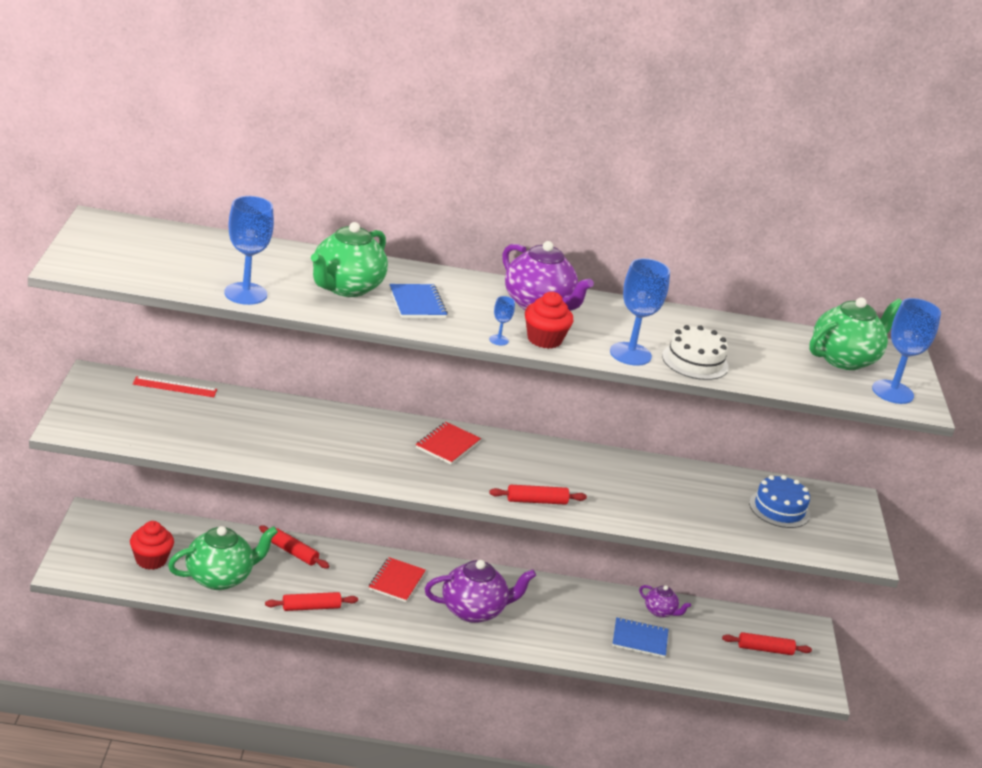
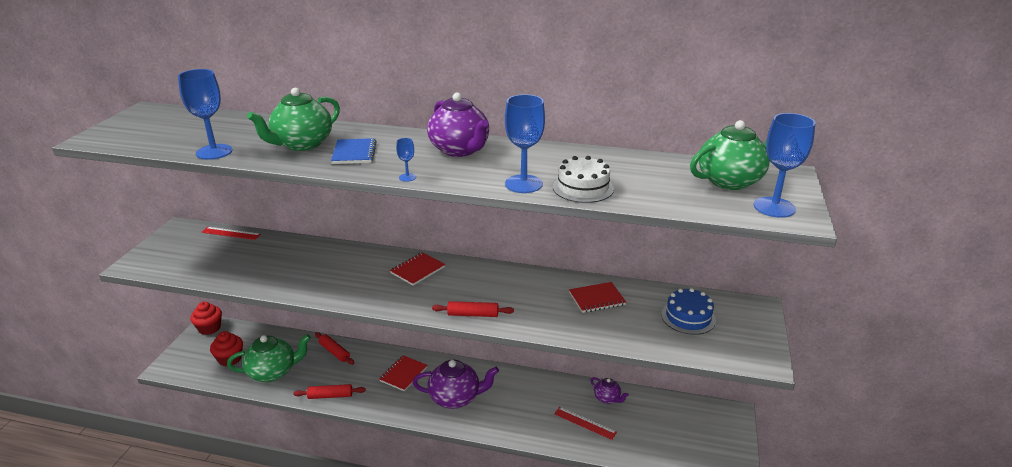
camera: 15 degrees right, 0 degrees up
(544, 339) = (449, 175): red cupcake -> red cupcake (209, 328)
(639, 639) = (585, 423): blue notebook -> red ruler
(673, 485) = (597, 299): none -> red notebook
(765, 649) = (691, 432): red rolling pin -> none

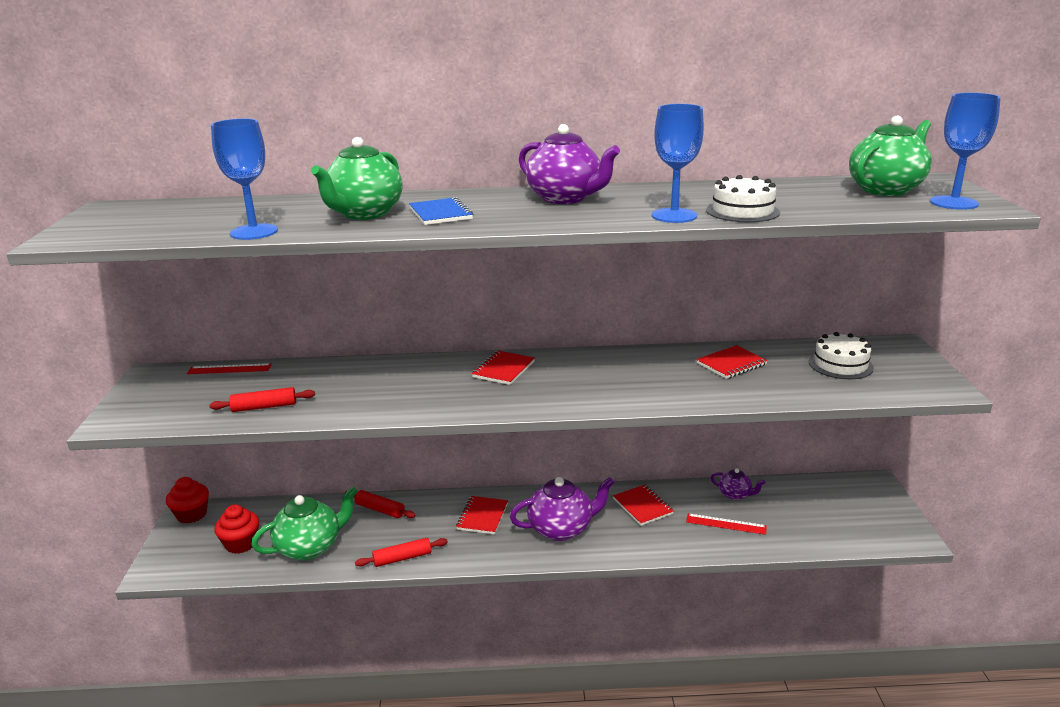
camera: 15 degrees left, 5 degrees down
(407, 177) = (532, 225): blue goblet -> none
(473, 314) = (604, 401): red rolling pin -> red rolling pin (264, 407)
(527, 392) = (642, 506): none -> red notebook
(688, 317) = (840, 364): blue cake -> white cake

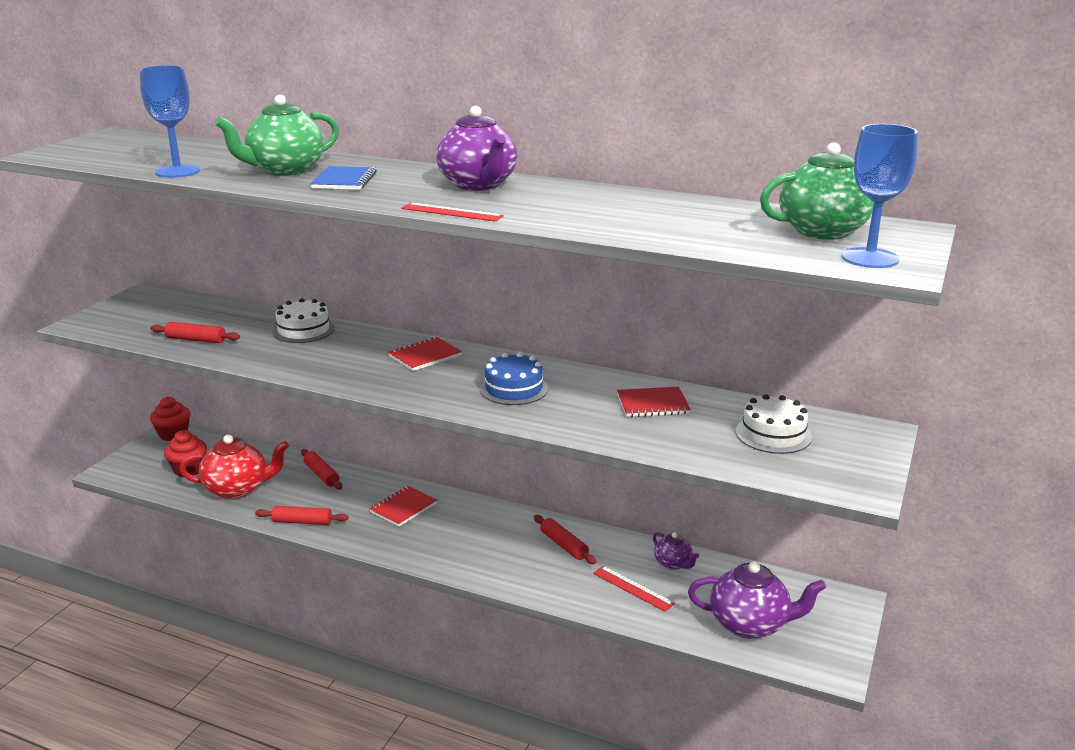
camera: 25 degrees right, 0 degrees up
(229, 369) = (205, 302): red ruler -> red ruler (451, 212)
(310, 547) = (238, 489): green teapot -> red teapot
(561, 529) = (464, 541): purple teapot -> purple teapot (750, 624)
(612, 378) = (514, 389): none -> blue cake
(642, 506) = (564, 545): red notebook -> red rolling pin
(674, 216) = (542, 218): blue goblet -> none
(742, 211) = (618, 226): white cake -> white cake (303, 330)

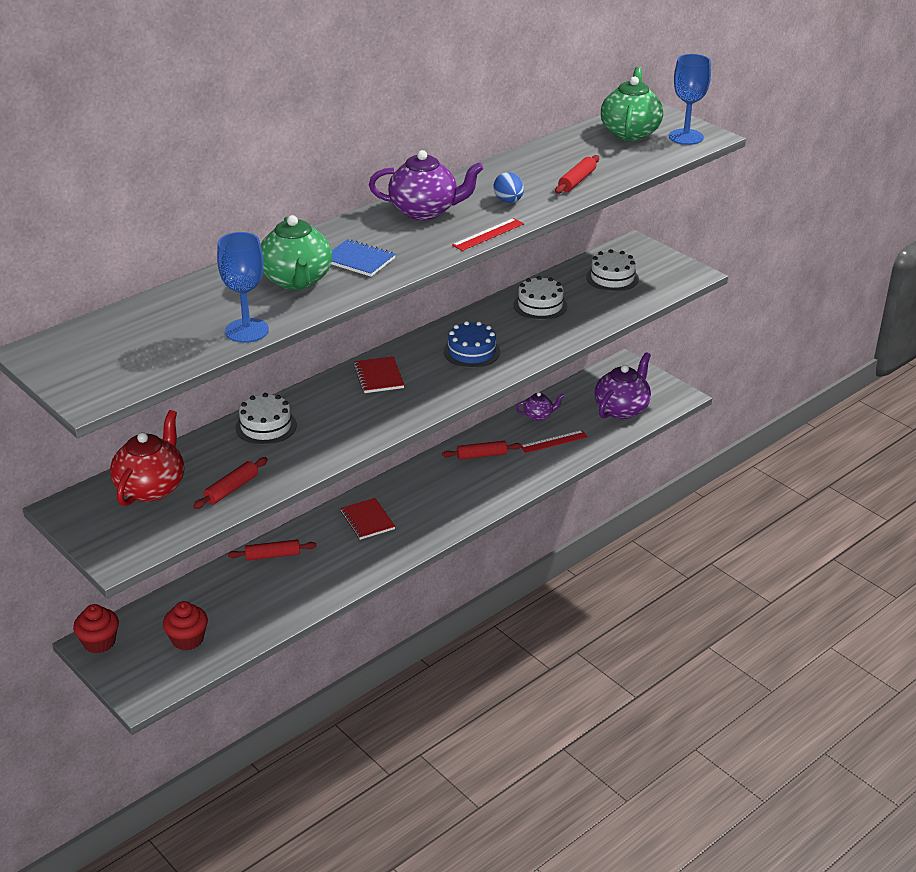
camera: 65 degrees left, 10 degrees up
(238, 489) = (255, 611): red teapot -> red teapot (151, 488)
(302, 522) = (344, 581): red rolling pin -> red rolling pin (577, 181)
(545, 208) = (508, 201): none -> blue egg
(652, 404) = (540, 305): red notebook -> white cake

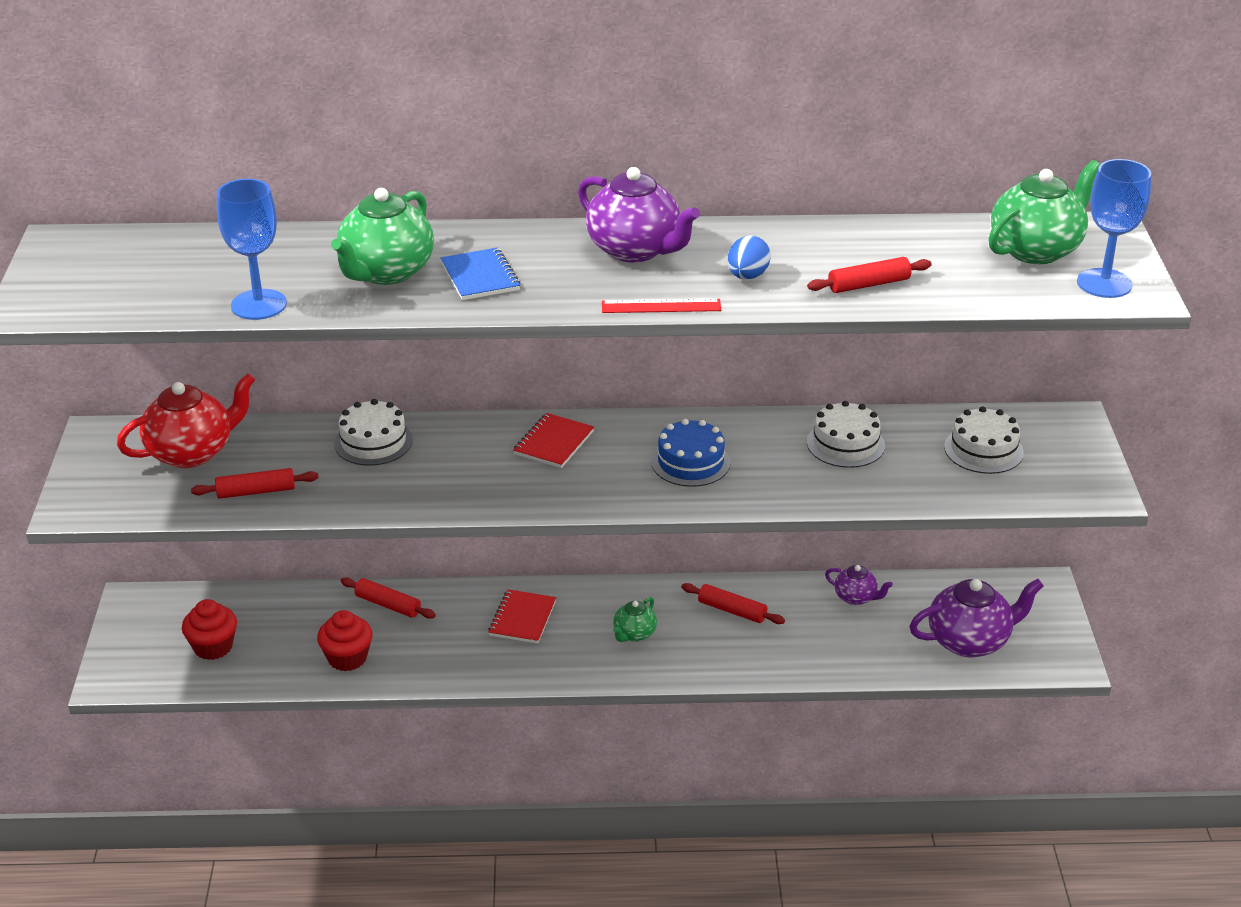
camera: 40 degrees right, 0 degrees up
(99, 642) = (141, 604): red cupcake -> red cupcake (347, 658)
(443, 495) = (634, 634): none -> green teapot
(554, 442) = (835, 638): red ruler -> none

